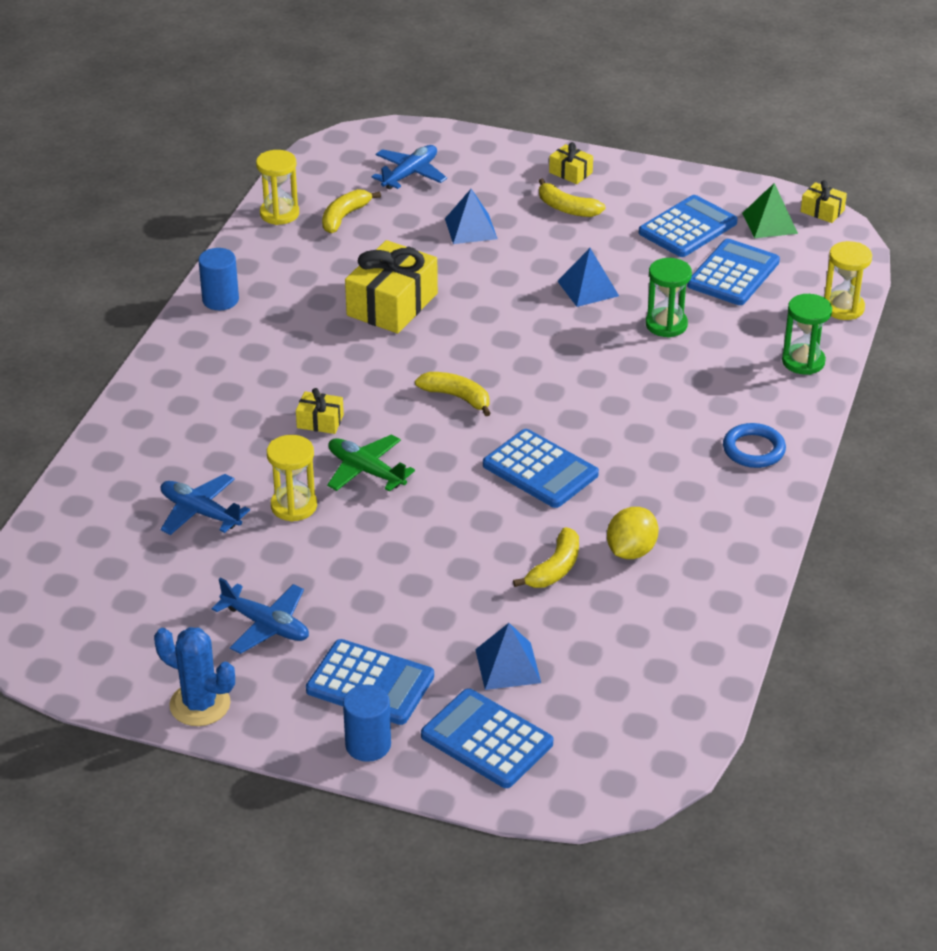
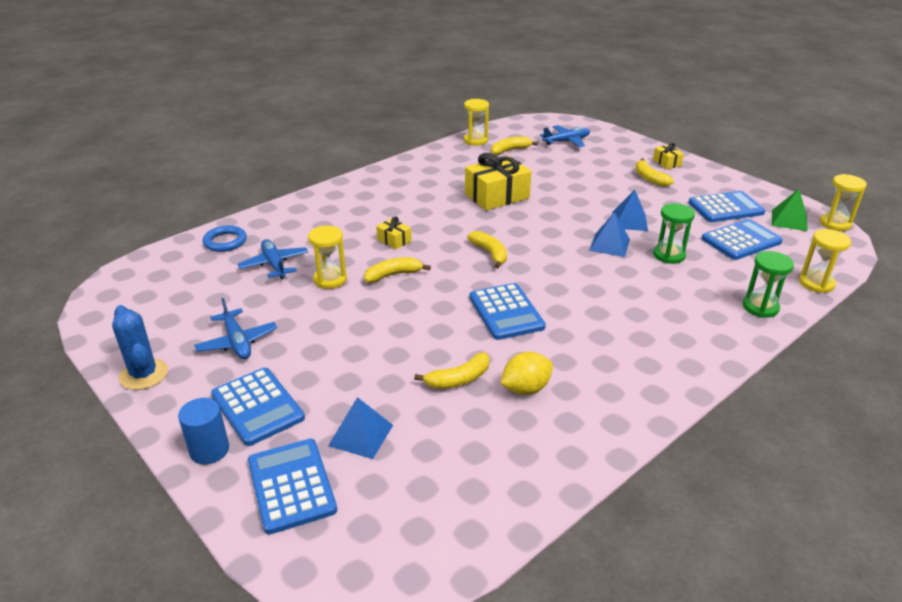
camera: 30 degrees right, 5 degrees down
(220, 300) = (403, 168): blue cylinder -> none
(366, 471) = (393, 275): green plane -> yellow banana
(471, 229) = (579, 173): blue pyramid -> blue pyramid (609, 245)
(753, 449) = (678, 352): blue ring -> blue ring (225, 242)
(822, 211) = (835, 223): yellow gift -> yellow hourglass

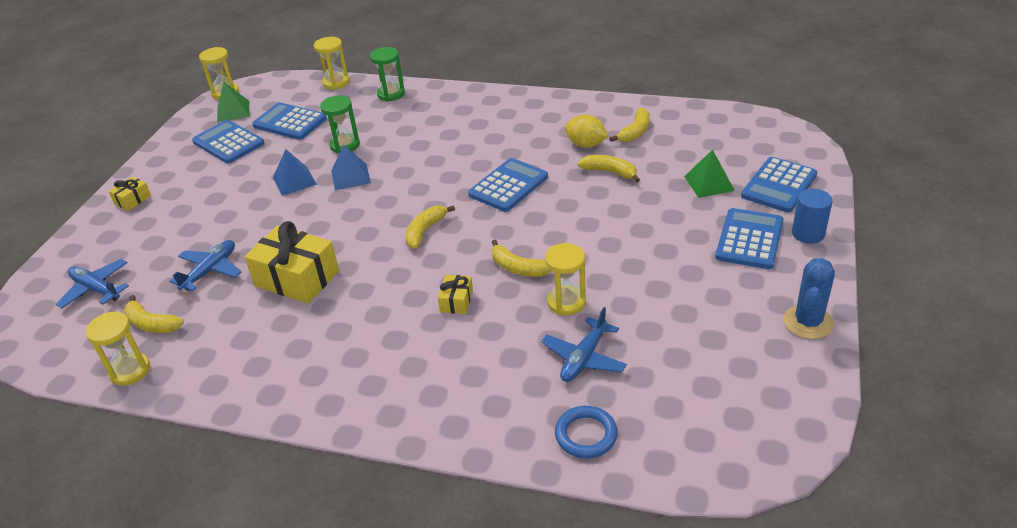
camera: 120 degrees left, 5 degrees up
(237, 342) = (709, 298): blue plane -> blue plane (210, 271)
(361, 435) = (709, 183): blue pyramid -> green pyramid
(650, 178) = (184, 198): yellow banana -> yellow banana (635, 132)

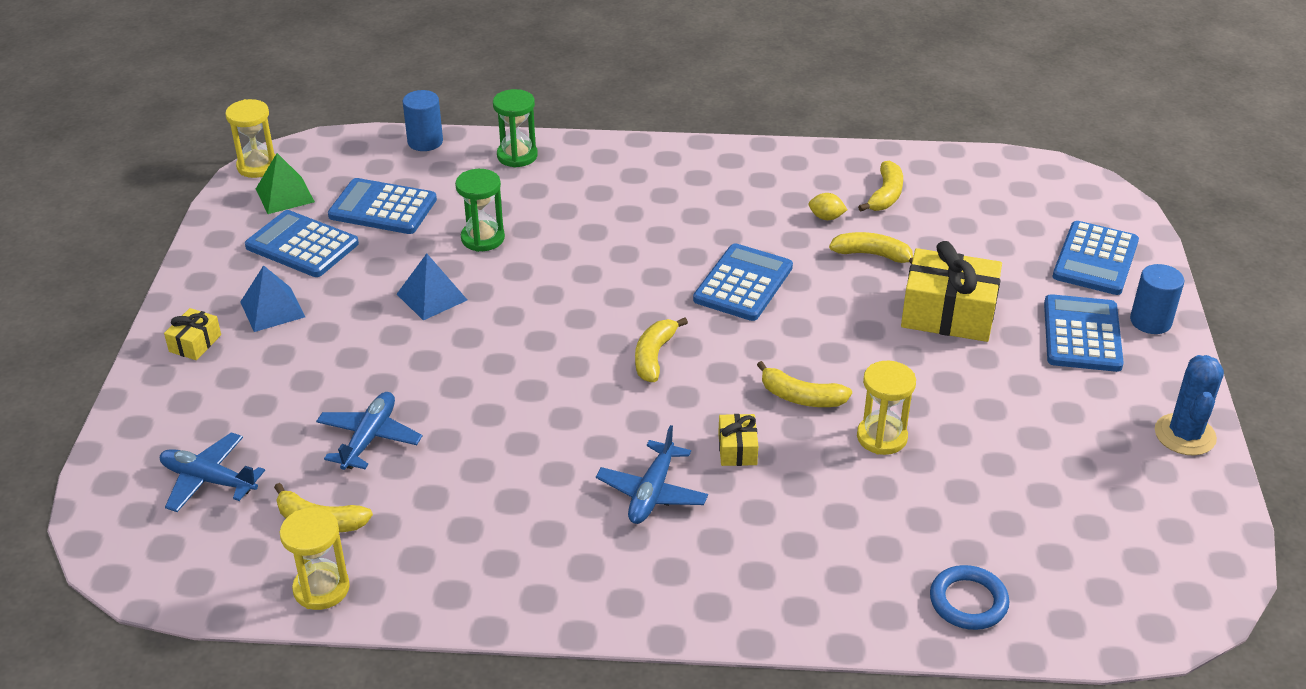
camera: 15 degrees left, 0 degrees up
(297, 278) = (502, 437): yellow gift -> yellow gift (948, 314)
(336, 82) = (425, 142): yellow hourglass -> blue cylinder
(350, 176) = (513, 285): blue pyramid -> blue pyramid (272, 309)
(584, 358) = (931, 507): blue plane -> blue plane (652, 492)
(586, 144) = (826, 217): yellow lemon -> yellow lemon, size x0.61
(709, 183) = (1006, 262): green pyramid -> none

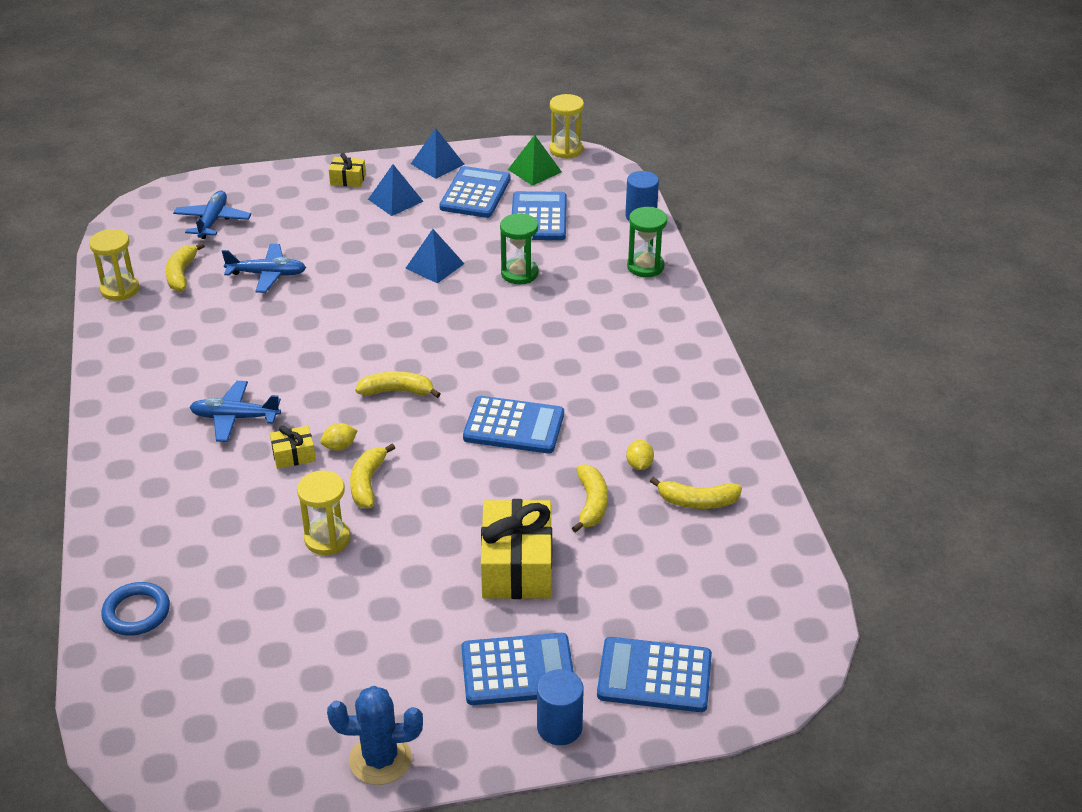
camera: 75 degrees right, 0 degrees up
(214, 265) = (437, 164): none -> blue pyramid
(734, 411) = (339, 446): none -> yellow lemon

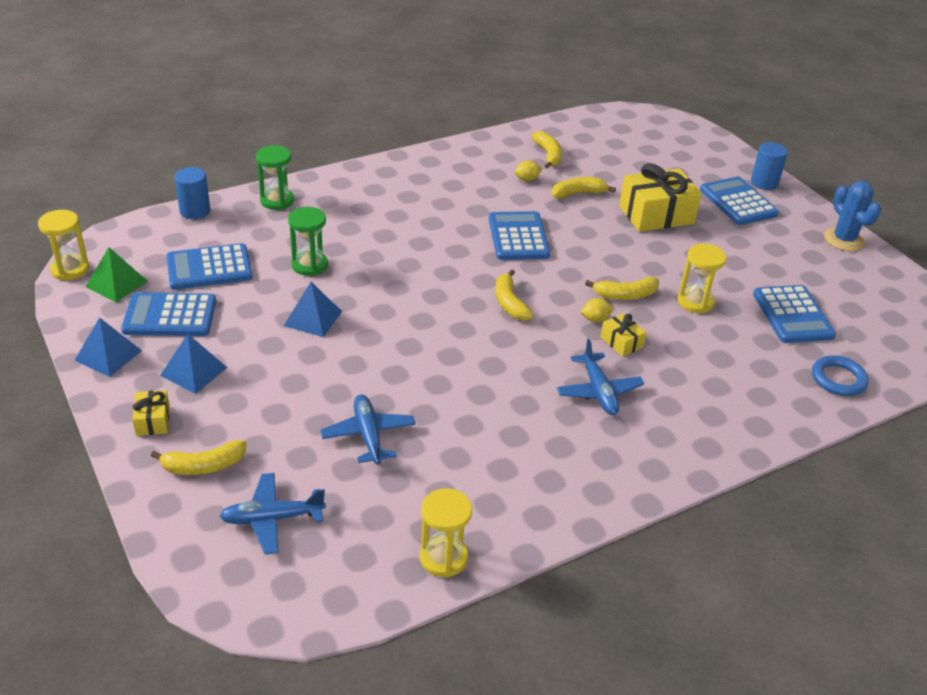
camera: 110 degrees left, 0 degrees up
(181, 274) = (392, 510): yellow banana -> yellow banana (204, 466)
(339, 446) = (595, 319): yellow lemon -> yellow lemon turned 60 degrees counterclockwise
(654, 676) = (701, 157): blue calculator -> blue calculator (792, 315)

